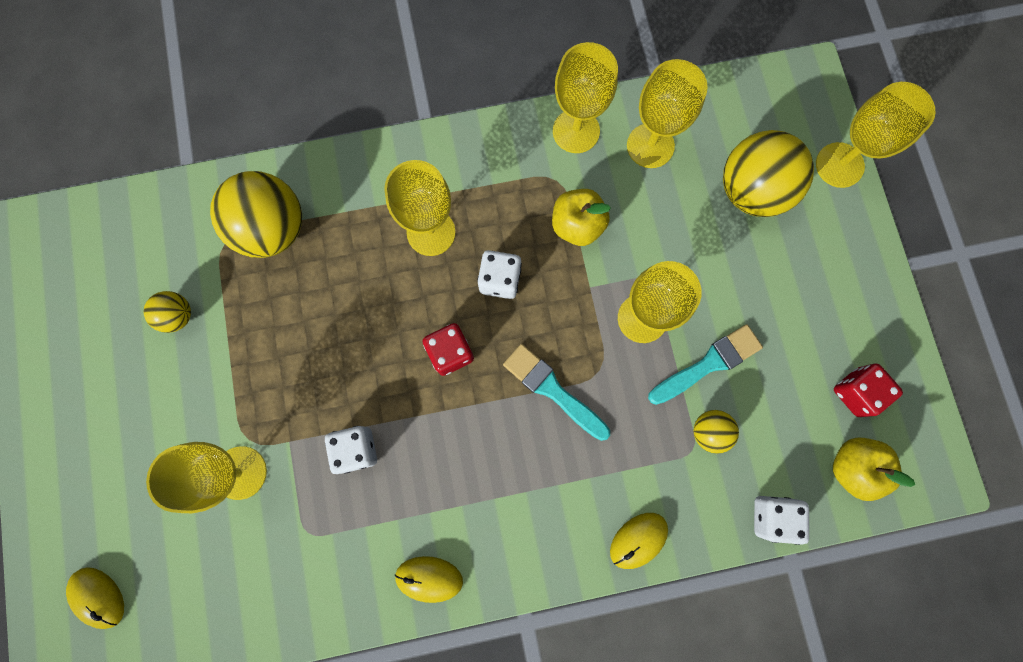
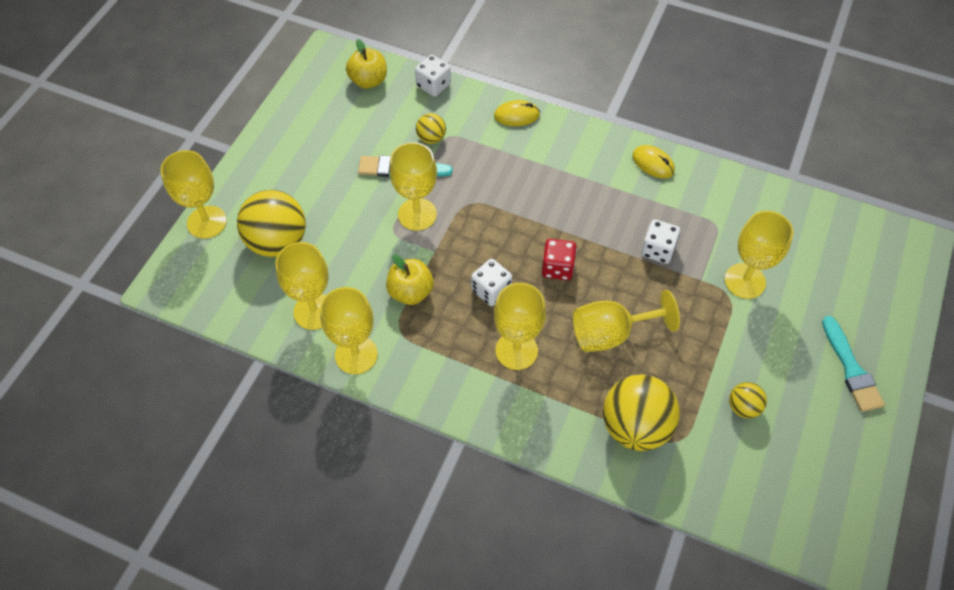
camera: 145 degrees left, 20 degrees down
(98, 597) = (875, 266): yellow mouse -> none
(350, 311) = (610, 334): none -> yellow goblet
(552, 390) = (507, 210): turquoise brush -> turquoise brush (851, 369)
(856, 392) = (330, 109): red dice -> none

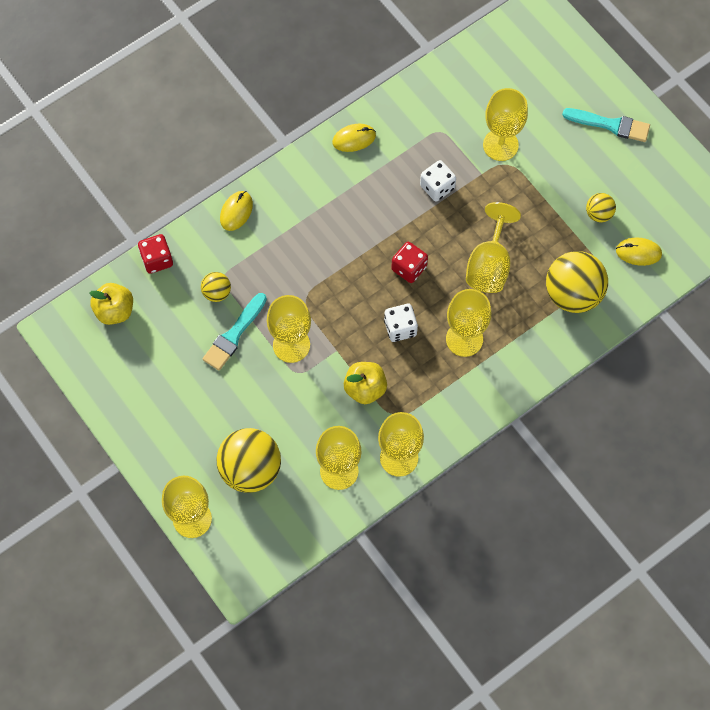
camera: 60 degrees left, 10 degrees up
(433, 85) = (157, 259): white dice -> red dice
(730, 469) = (638, 252): none -> yellow mouse

